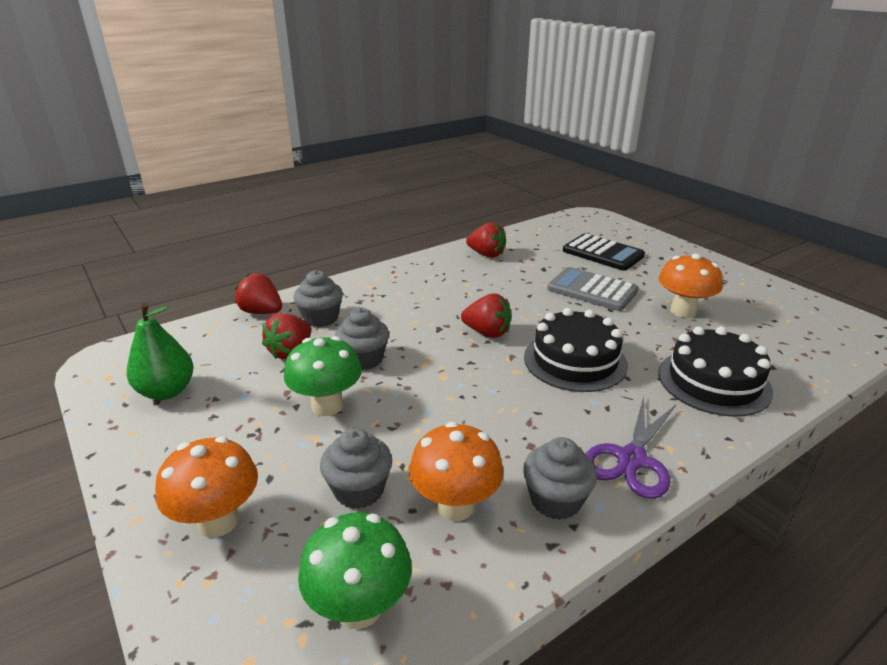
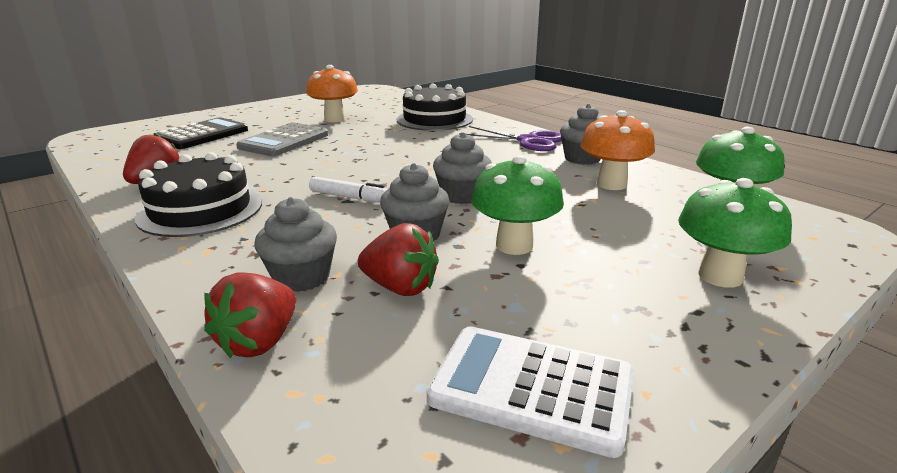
camera: 95 degrees left, 5 degrees down
(167, 391) = (532, 388): green pear -> white calculator
(218, 521) = (720, 276): orange mushroom -> green mushroom
(359, 490) = (624, 217): grey cupcake -> grey cupcake (462, 196)
(444, 329) = (350, 197): none -> white marker
(487, 332) = (360, 179): red strawberry -> none
(575, 360) = (411, 150): black cake -> black cake (200, 210)

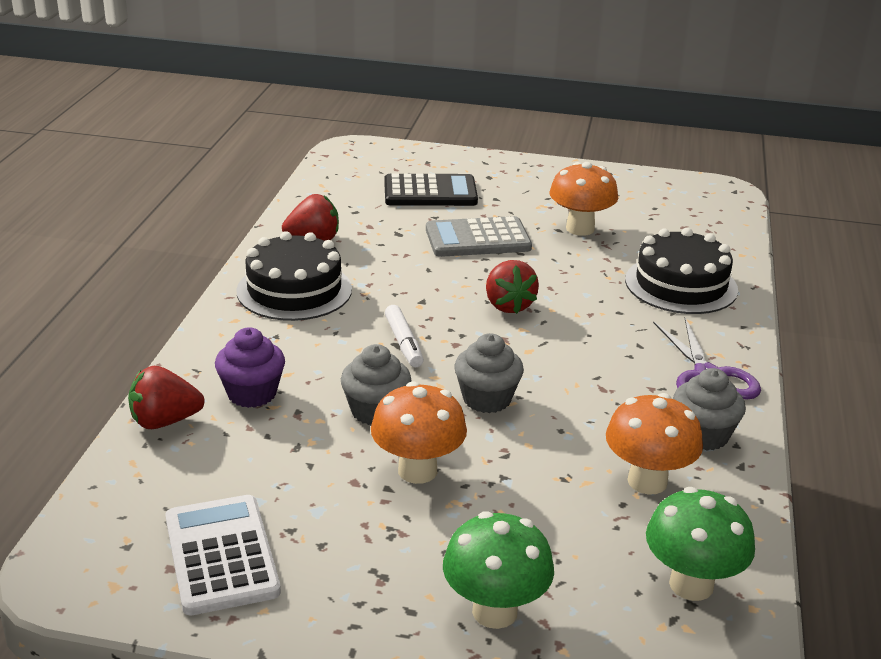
camera: 50 degrees right, 5 degrees up
(301, 277) = (252, 393): grey cupcake -> purple cupcake
(400, 287) = (285, 444): red strawberry -> red strawberry (508, 305)
(514, 245) = (417, 471): green mushroom -> orange mushroom

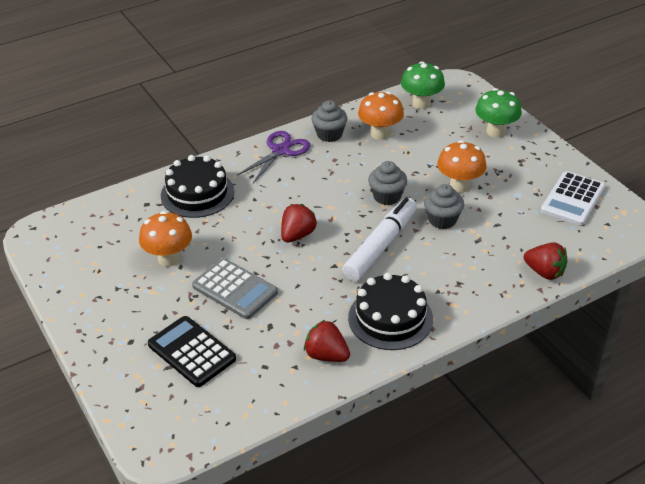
camera: 130 degrees left, 10 degrees up
(252, 393) = (488, 263): purple cupcake -> none
(403, 343) = (381, 246): white marker -> white marker, size x1.95

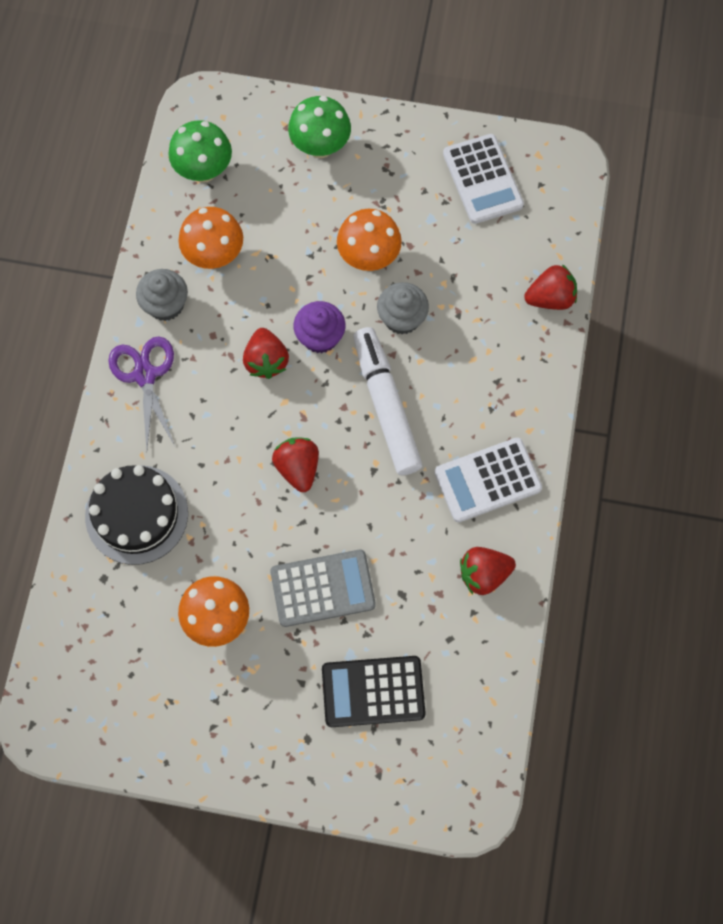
camera: 50 degrees left, 30 degrees up
(345, 186) = (266, 361): none -> red strawberry
(387, 196) = (320, 337): grey cupcake -> purple cupcake
(390, 318) = (487, 480): black cake -> white calculator

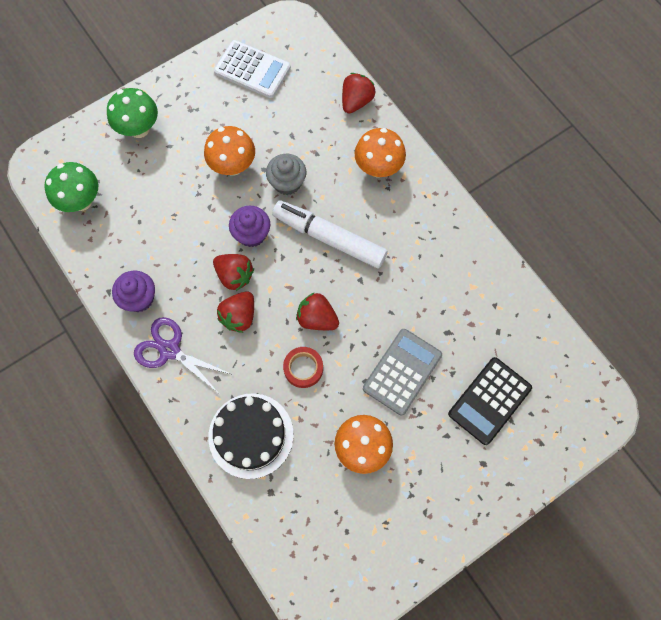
camera: 45 degrees left, 0 degrees up
(165, 305) = (139, 298): grey cupcake -> purple cupcake
(214, 255) = (140, 244): orange mushroom -> orange mushroom (378, 168)
(240, 500) = (303, 368): none -> red tape
(484, 574) = (478, 279): red strawberry -> red strawberry (239, 316)
(487, 480) = (426, 227): white calculator -> none

